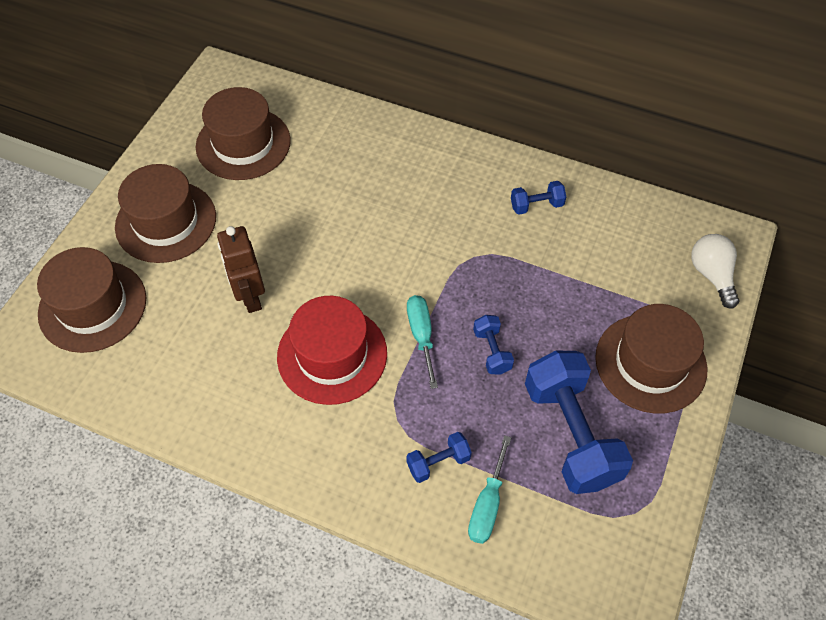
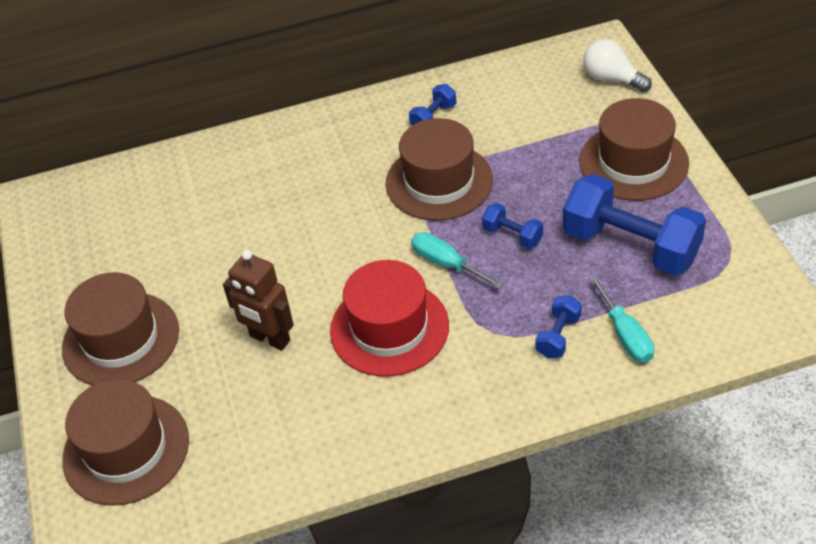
camera: 35 degrees left, 10 degrees down
(243, 143) = (125, 235): brown hat -> brown hat (439, 181)

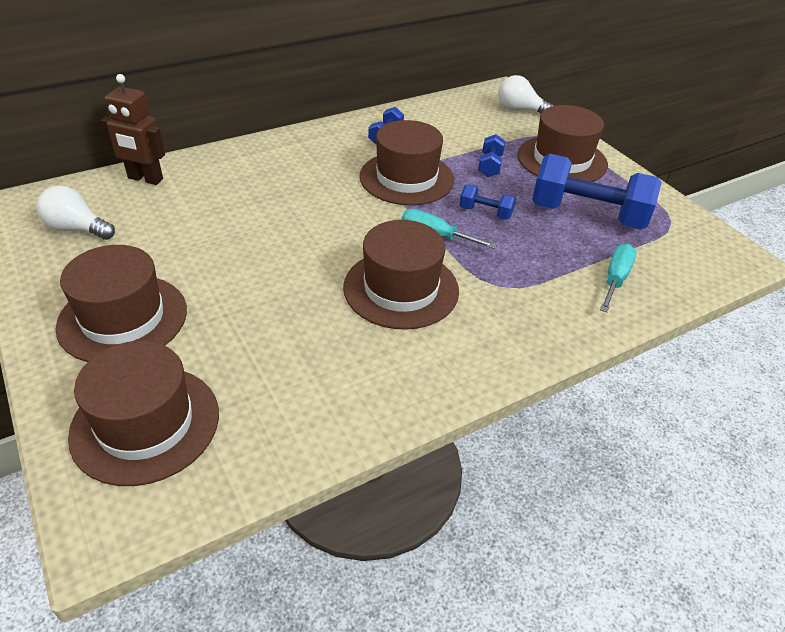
camera: 20 degrees left, 5 degrees down
(91, 231) = (77, 229): none -> white light bulb
(269, 339) = (284, 306): brown robot -> brown robot (145, 179)
(389, 328) = (401, 289): red hat -> brown hat
(558, 336) = (558, 284): blue dumbbell -> blue dumbbell (490, 166)
(625, 335) = (615, 279): turquoise screwdriver -> turquoise screwdriver turned 120 degrees counterclockwise

